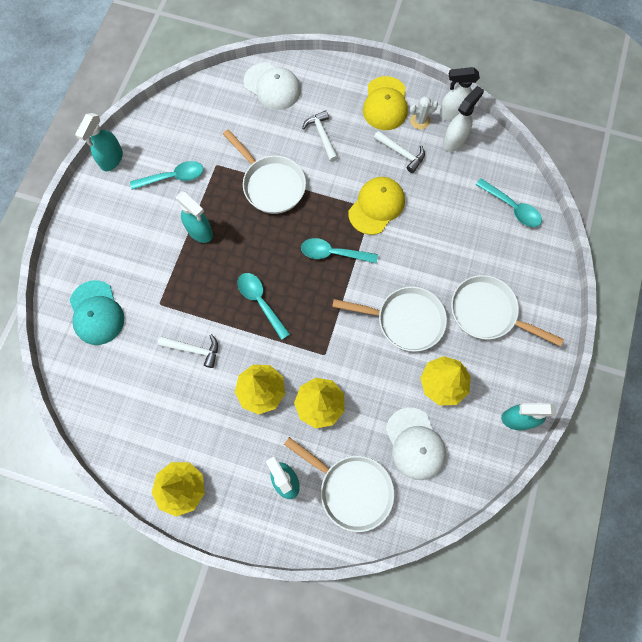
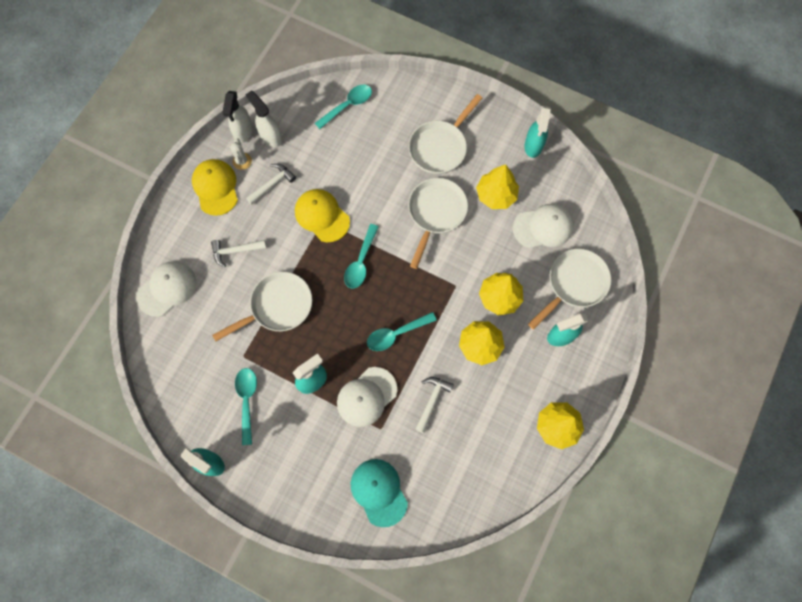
camera: 80 degrees left, 0 degrees up
(96, 313) = (379, 492): turquoise cap -> turquoise cap turned 105 degrees counterclockwise
(190, 284) = (366, 396): none -> white cap
(385, 104) = (215, 187): yellow cap -> yellow cap turned 120 degrees counterclockwise

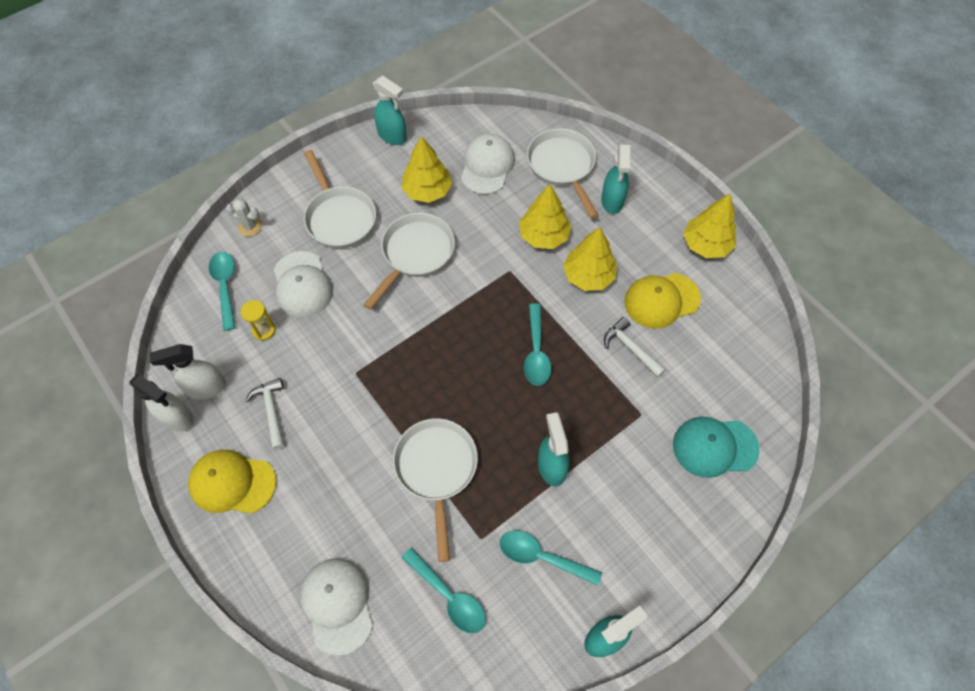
camera: 65 degrees left, 10 degrees down
(235, 251) = (335, 492): white hammer -> none
(242, 161) = (217, 435): white cactus -> white cactus (250, 226)
(322, 216) = (348, 371): yellow cap -> yellow cap (661, 300)
(327, 147) = (264, 330): none -> yellow hourglass
(361, 262) = (430, 353): turquoise spoon -> turquoise spoon (449, 596)
(366, 396) = (596, 414): white cap -> white cap (302, 284)
(435, 213) = (415, 254): white pan -> white pan turned 75 degrees clockwise

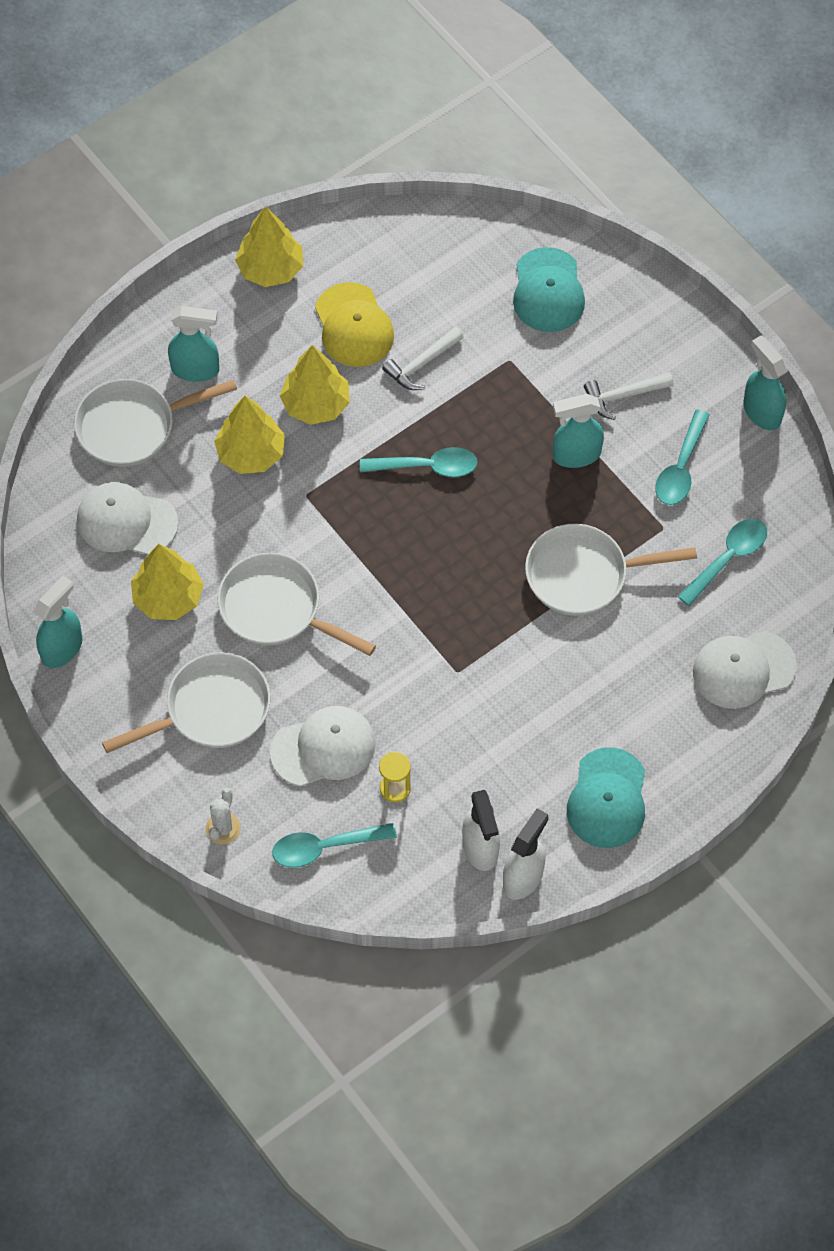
camera: 90 degrees left, 0 degrees up
(232, 483) = (607, 798): yellow cap -> turquoise cap
(271, 411) = (512, 765): white hammer -> white hammer (623, 396)

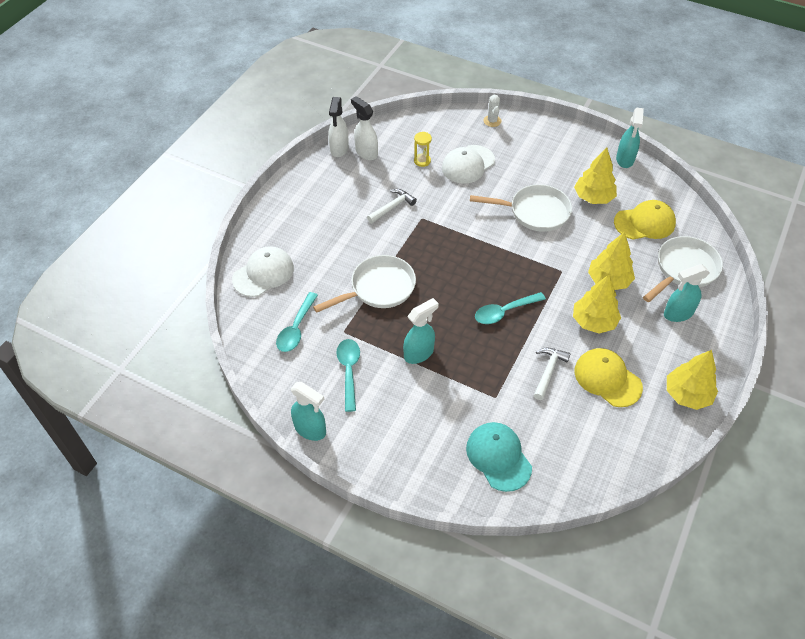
camera: 155 degrees right, 10 degrees down
(126, 521) = (644, 223): white cap -> yellow cap
(211, 710) = (533, 160): white pan -> none
(324, 847) = (440, 129): turquoise spoon -> none
(607, 798) = (313, 192): turquoise cap -> none
(623, 396) = (408, 403): white hammer -> white hammer (392, 207)

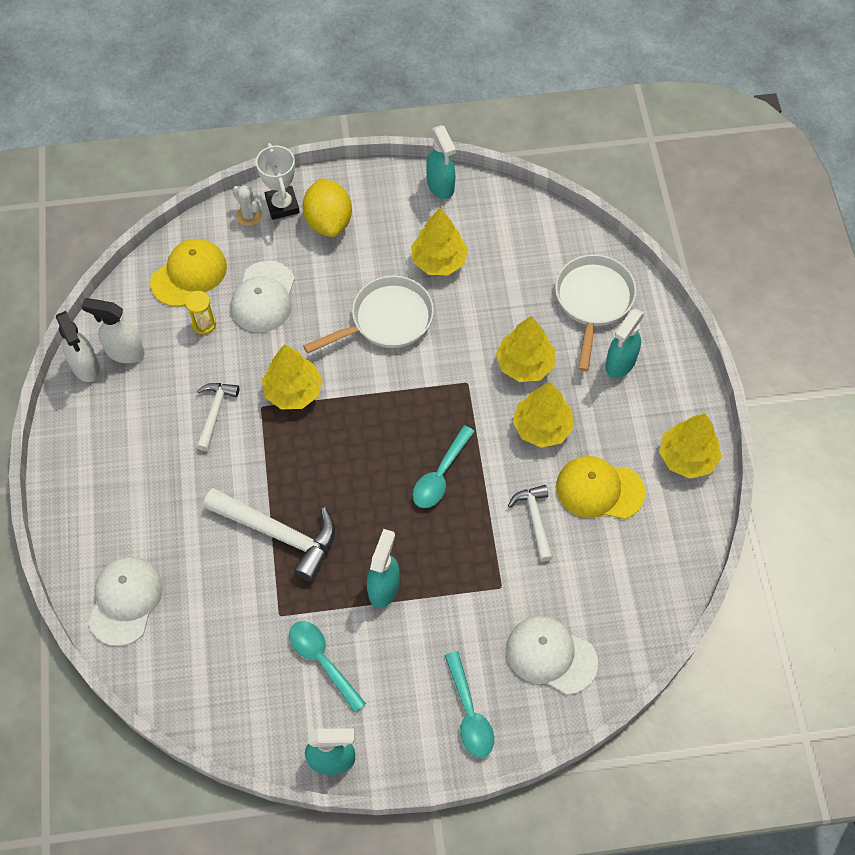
camera: 35 degrees left, 10 degrees up
(296, 329) = (221, 648): turquoise spoon -> turquoise spoon (469, 713)
(378, 288) = (279, 534): white pan -> white hammer
(447, 220) = (293, 391): none -> yellow tree
(498, 457) = (551, 655): turquoise cap -> white cap
(516, 125) = (282, 205): none -> white trophy
(538, 145) = (328, 221): none -> yellow lemon
(644, 223) = (515, 263): yellow cap -> yellow cap (189, 274)

